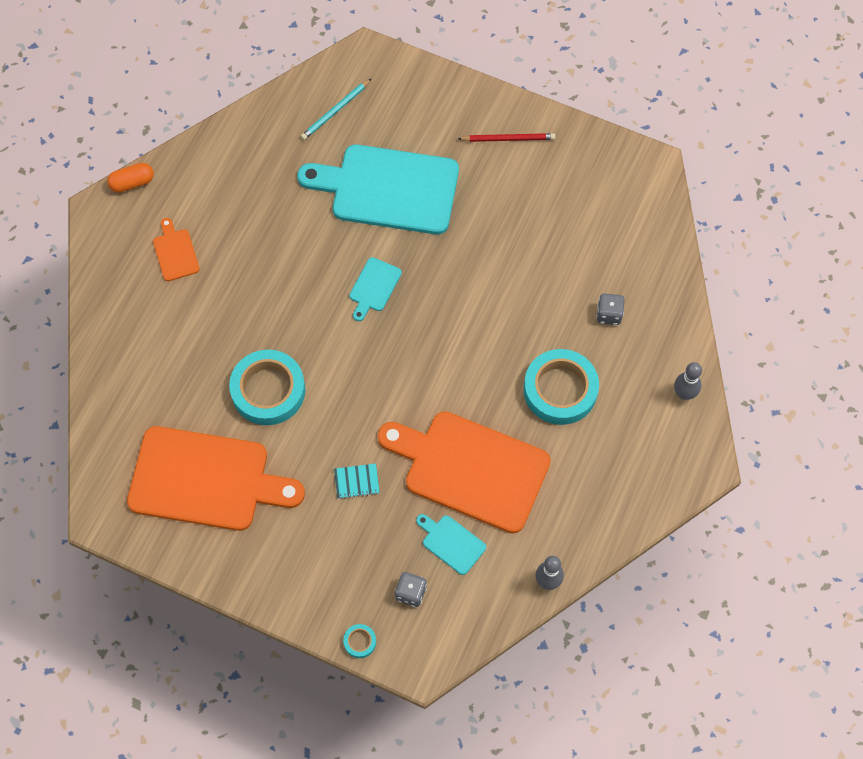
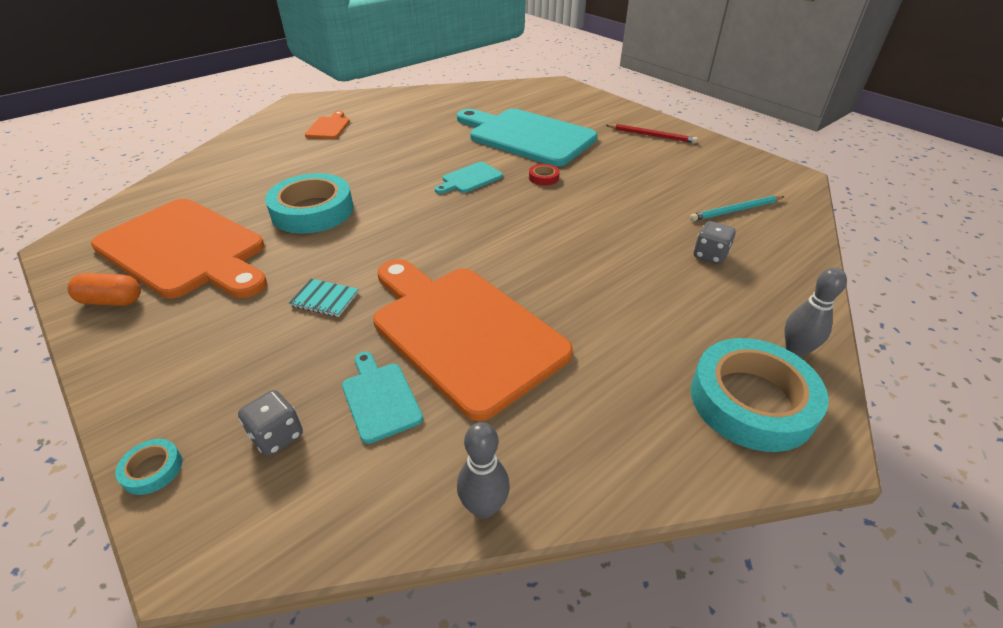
camera: 25 degrees right, 25 degrees down
(132, 183) = (337, 96): orange capsule -> orange capsule (112, 301)
(335, 111) = (514, 98): turquoise pencil -> turquoise pencil (735, 210)
(438, 258) = (543, 178): none -> red tape
(560, 390) = (620, 297): turquoise tape -> turquoise tape (751, 401)

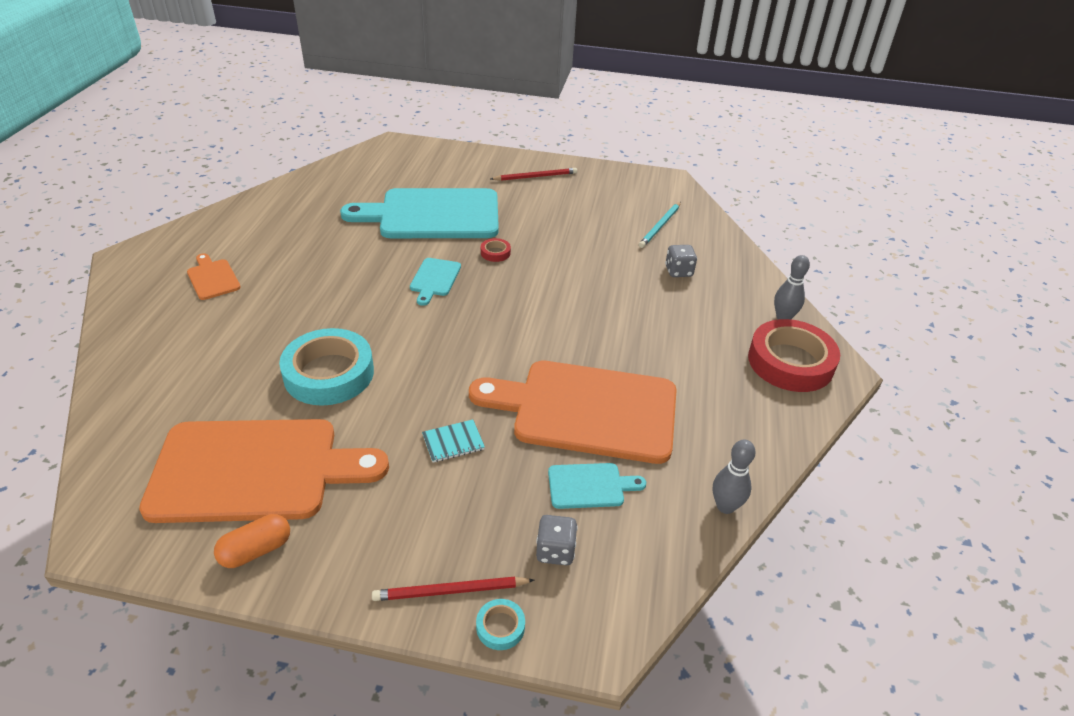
camera: 40 degrees left, 0 degrees up
(165, 412) = (450, 591): none -> red pencil
(380, 398) = (590, 486): turquoise cutting board -> turquoise cutting board turned 150 degrees clockwise
(751, 401) = (790, 362): turquoise tape -> red tape

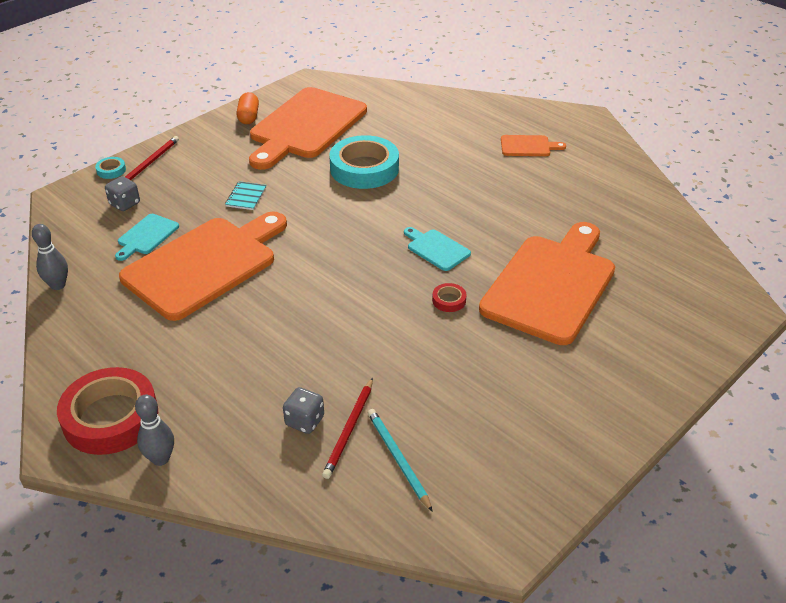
camera: 125 degrees right, 0 degrees up
(433, 215) = (551, 284): turquoise cutting board -> orange cutting board
(535, 177) = (591, 401): red pencil -> red pencil (349, 430)

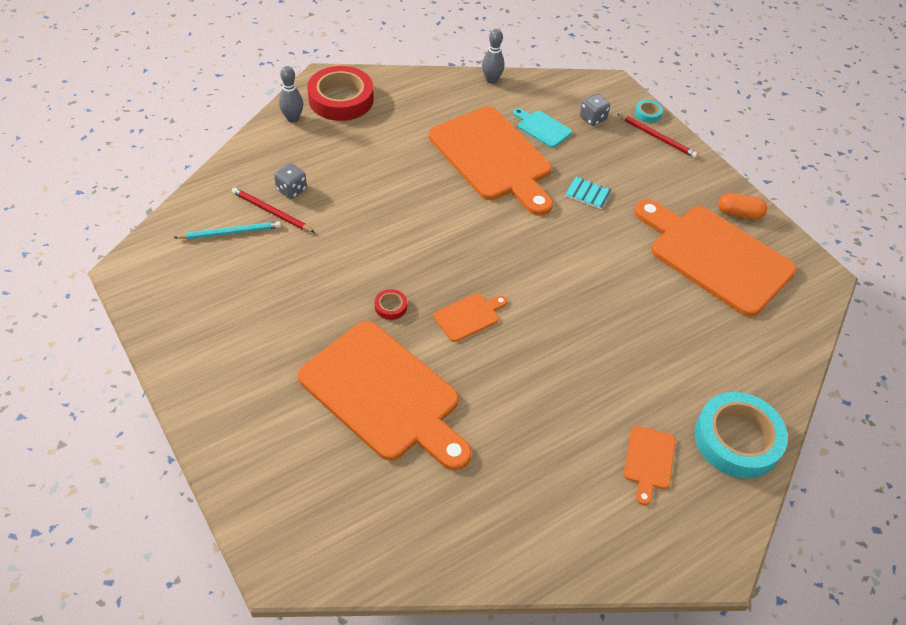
camera: 100 degrees right, 10 degrees up
(364, 168) = (623, 289): turquoise tape -> turquoise tape (737, 439)
(436, 249) = (469, 316): turquoise cutting board -> orange cutting board

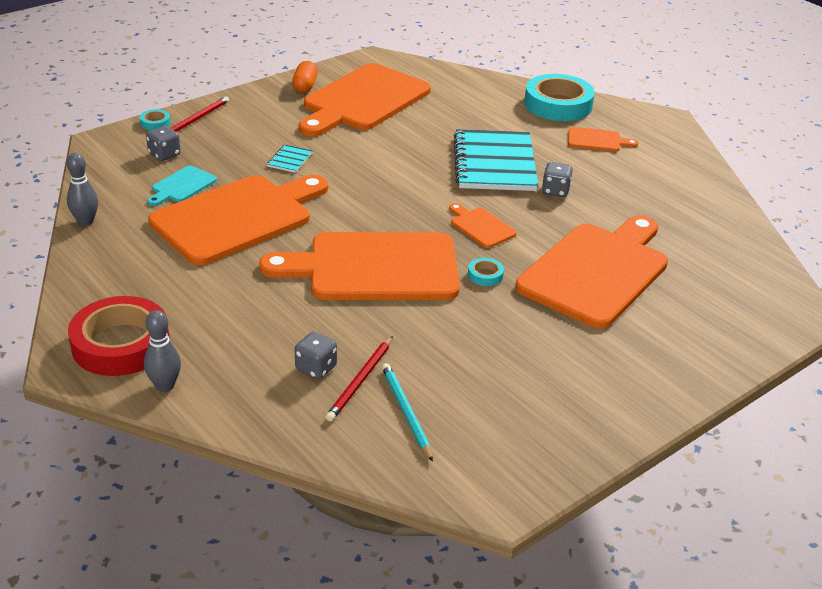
camera: 95 degrees left, 15 degrees down
(390, 306) = (485, 275): red tape -> turquoise tape
(411, 234) = (374, 268): none -> orange cutting board
(533, 392) = (555, 191): none -> grey dice
(589, 348) = (494, 163): none -> turquoise notebook

